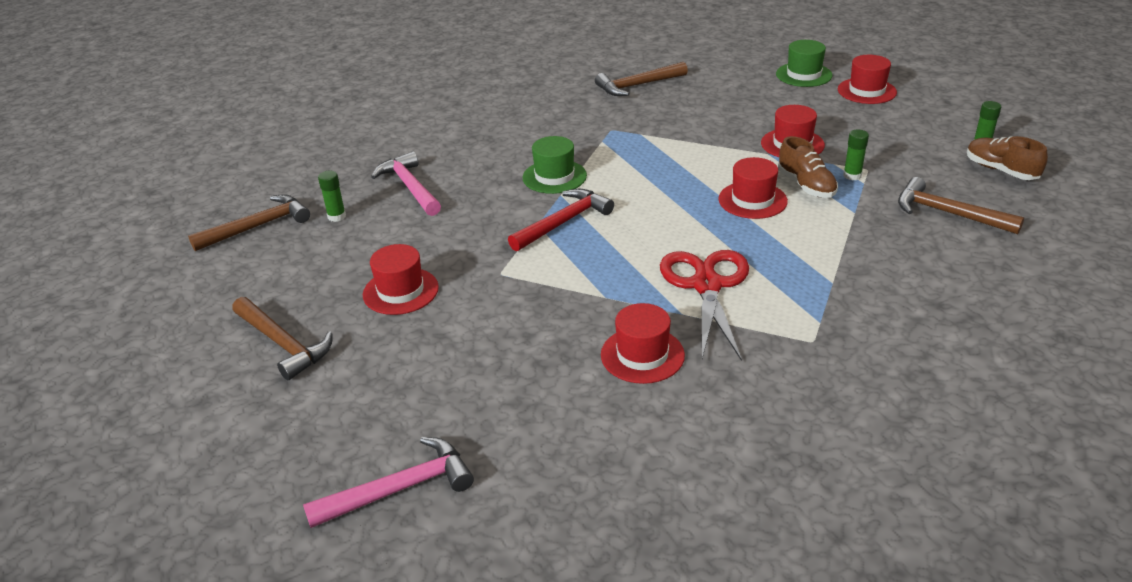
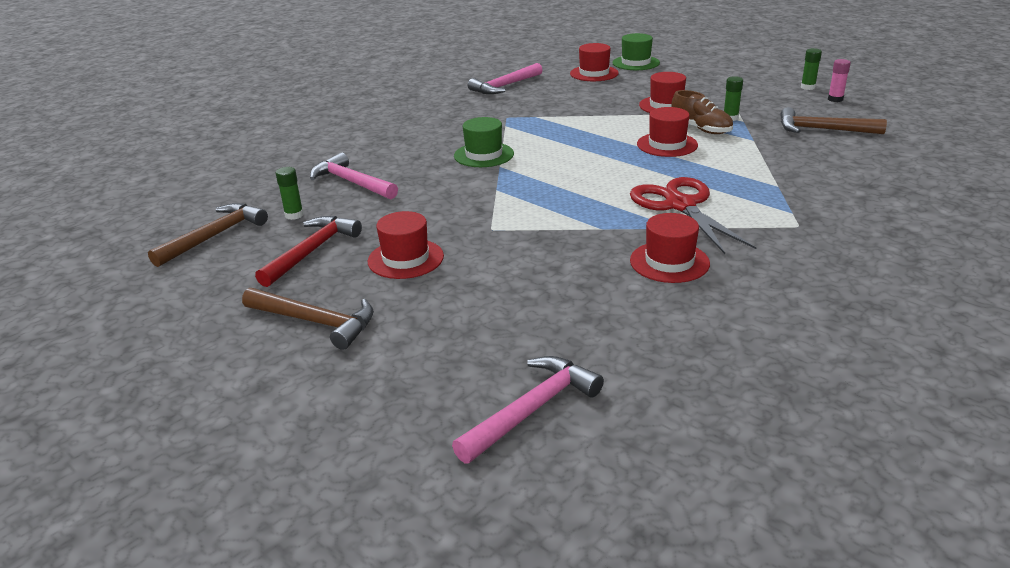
camera: 20 degrees left, 5 degrees down
(563, 222) = (519, 184): red hammer -> red hammer (312, 251)
(637, 85) = (505, 86): brown hammer -> pink hammer
(867, 91) = (693, 66): red hat -> red hat (594, 73)
(1000, 170) = (835, 99): brown shoe -> pink glue stick

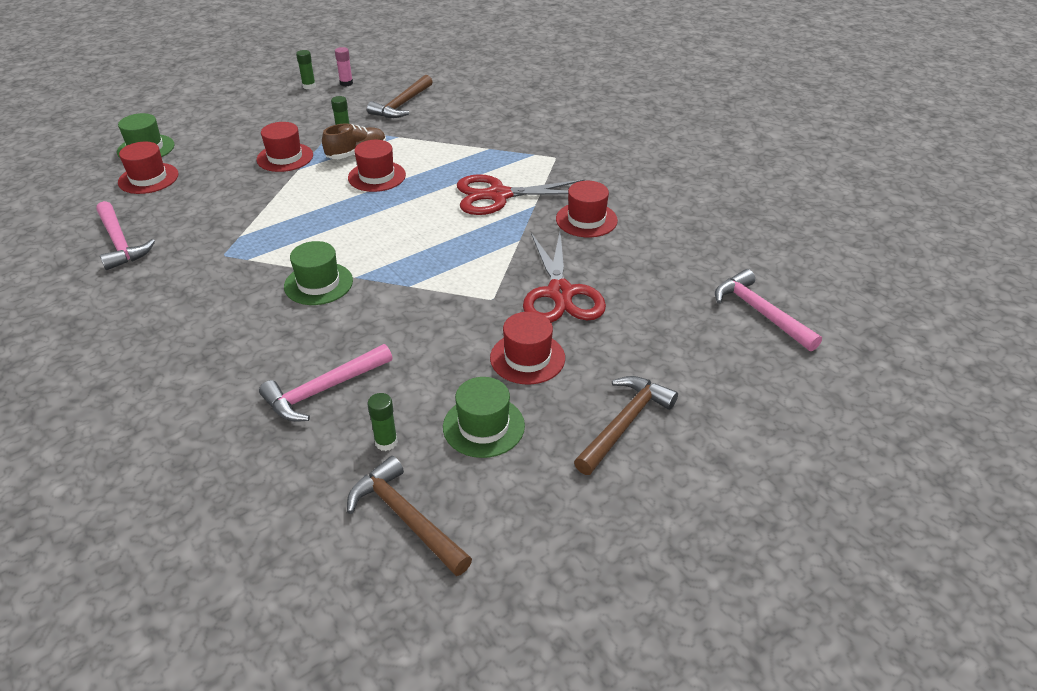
camera: 80 degrees left, 10 degrees up
(312, 251) = (483, 426): red hammer -> green hat
(515, 263) = (560, 293): none -> red scissors

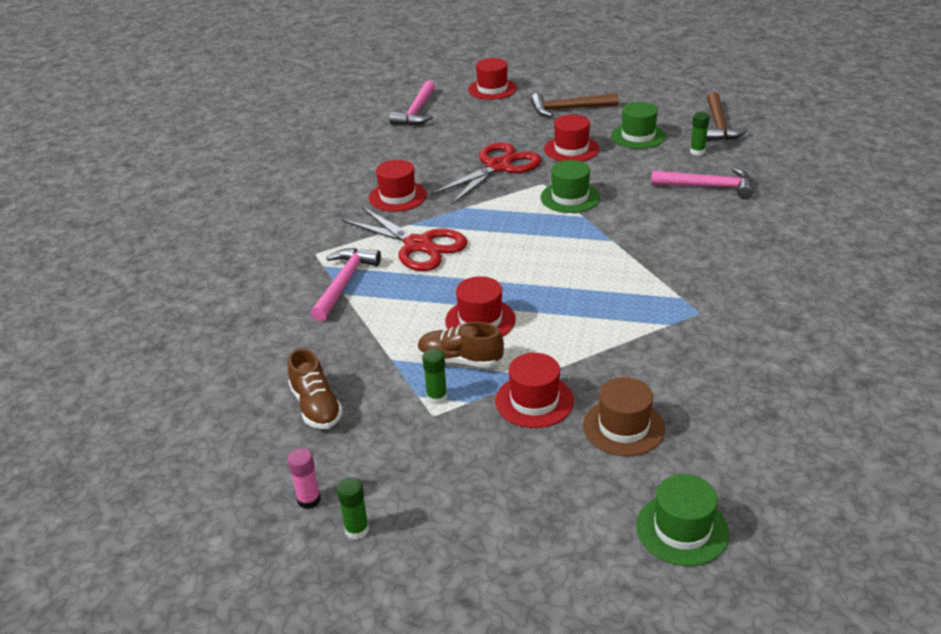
camera: 130 degrees left, 5 degrees down
(120, 243) = (791, 378): pink hammer -> pink hammer (344, 283)
(148, 178) = (711, 462): red hat -> red hat (492, 89)
(216, 170) = (623, 427): none -> brown hat
(318, 283) = (645, 248): green hat -> green hat (570, 197)
(402, 105) = (316, 407): brown hammer -> brown shoe

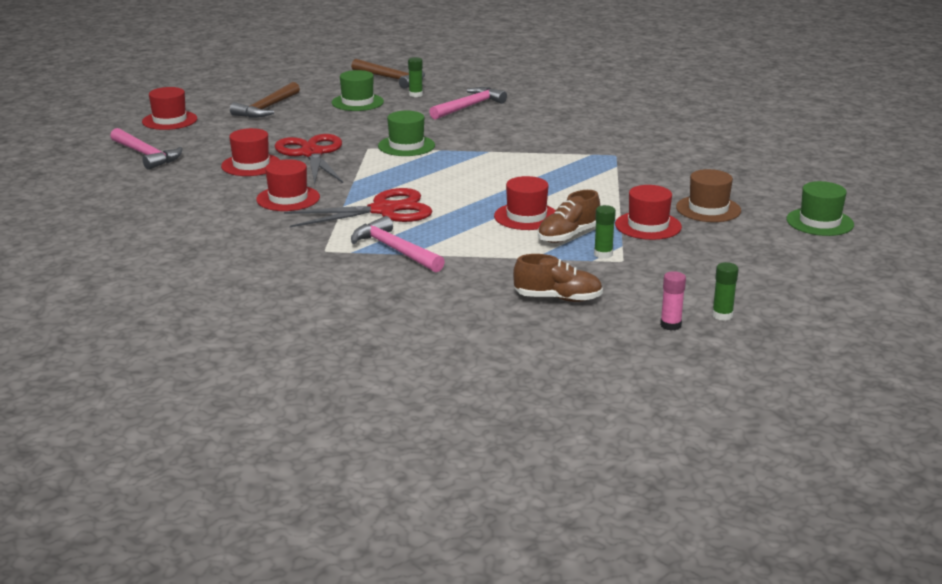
camera: 60 degrees left, 10 degrees down
(571, 149) = (334, 125): red hat -> red hat (251, 165)

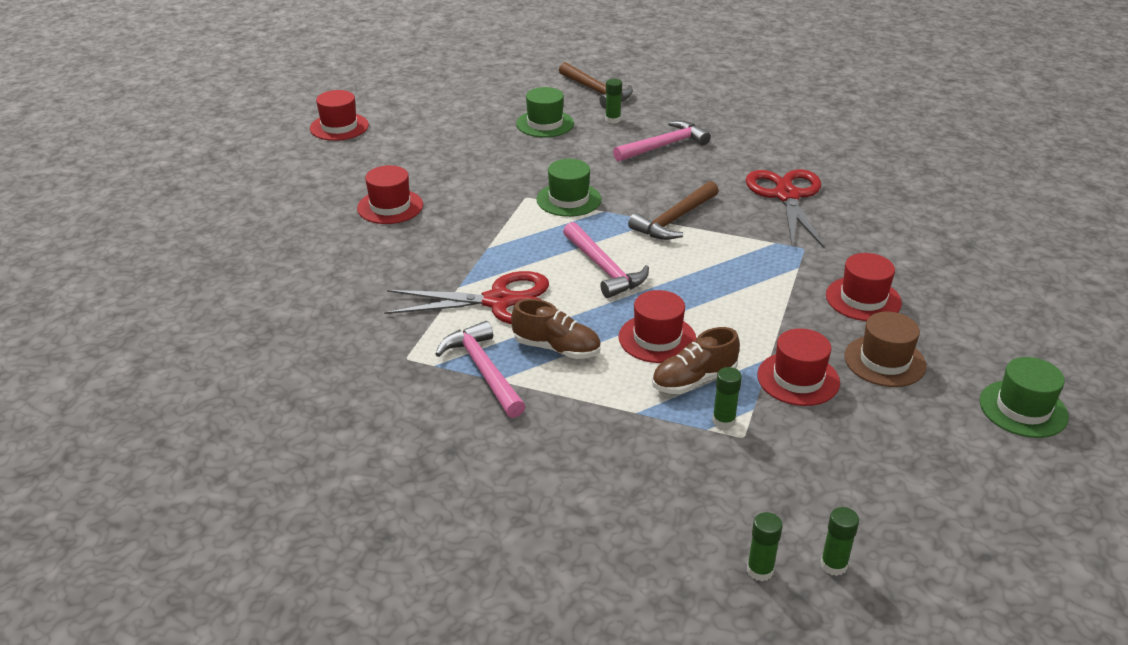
camera: 15 degrees right, 10 degrees up
(146, 155) = (291, 176): pink hammer -> pink hammer (604, 268)
(267, 108) = (446, 121): brown hammer -> brown hammer (674, 220)
(288, 198) = (404, 266): red hat -> red hat (863, 299)
(312, 154) = (461, 198): red scissors -> red scissors (787, 196)
(558, 298) = (638, 492): brown shoe -> brown shoe (556, 348)
(670, 325) = (760, 570): pink glue stick -> green glue stick

